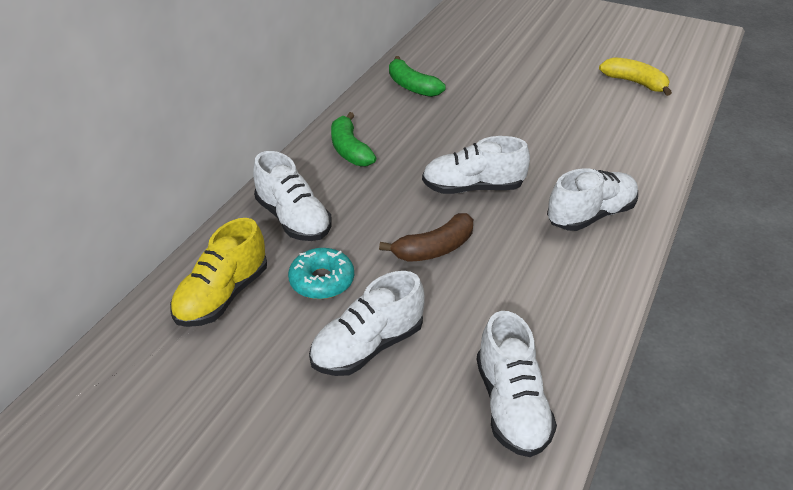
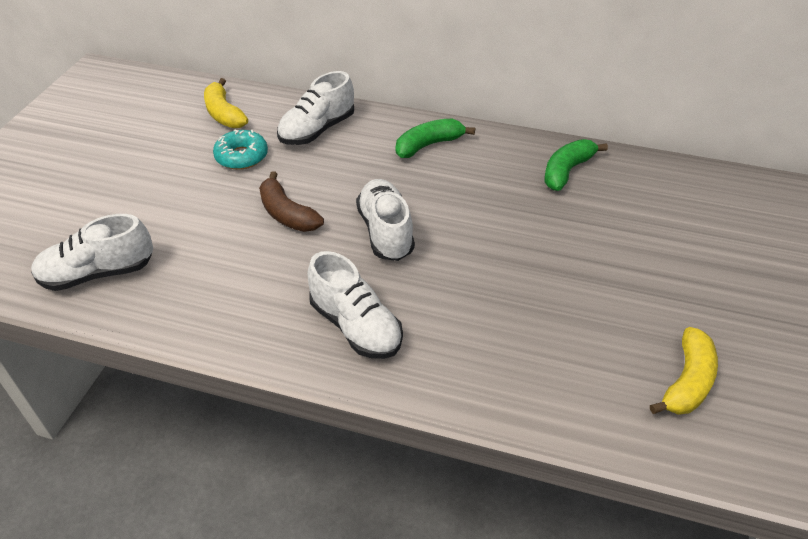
camera: 80 degrees right, 5 degrees up
(222, 296) = (224, 114): yellow shoe -> yellow banana
(367, 346) = (168, 190): white shoe -> none

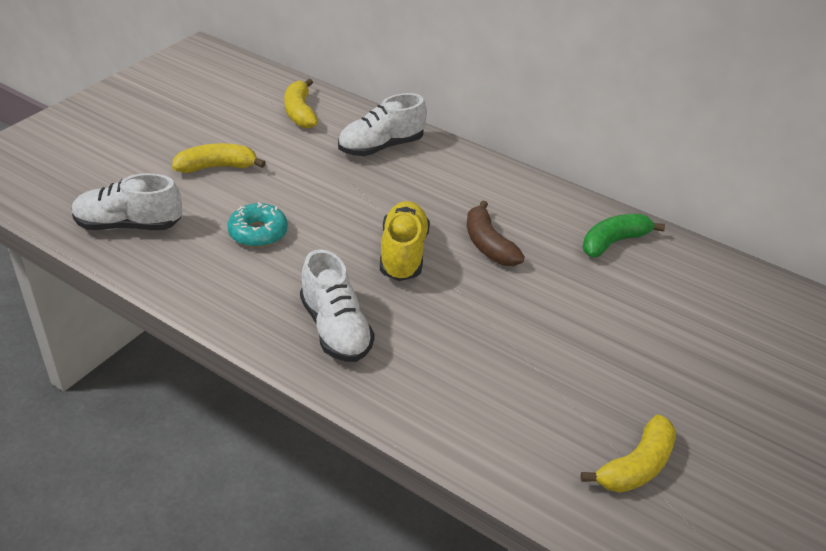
camera: 15 degrees right, 5 degrees down
(165, 188) = (217, 167): none -> yellow banana
(242, 156) = (299, 155): turquoise donut -> turquoise donut (258, 233)
(287, 214) = (317, 216): brown banana -> brown banana (488, 245)
(385, 232) = (403, 254): white shoe -> yellow shoe
(428, 145) = (483, 185): green banana -> none

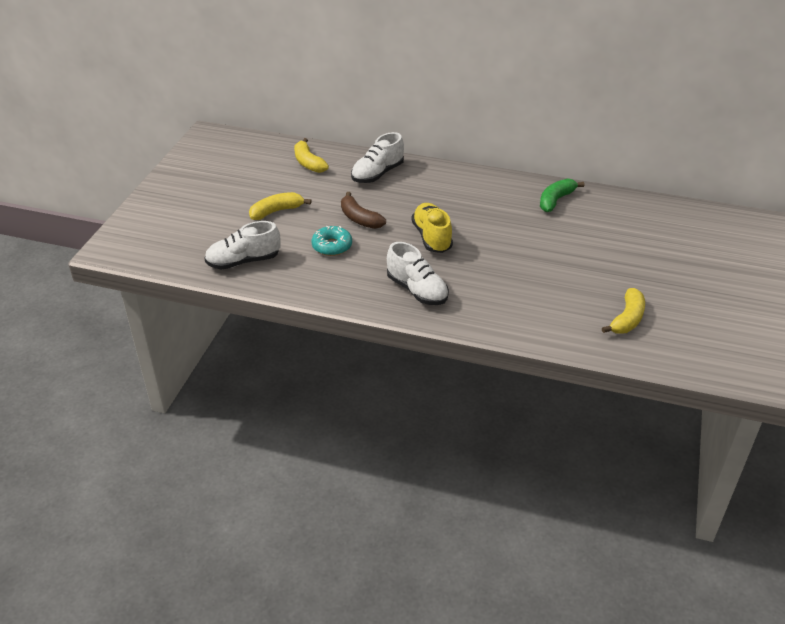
camera: 15 degrees left, 0 degrees up
(488, 245) = (481, 219): brown banana -> brown banana (359, 219)

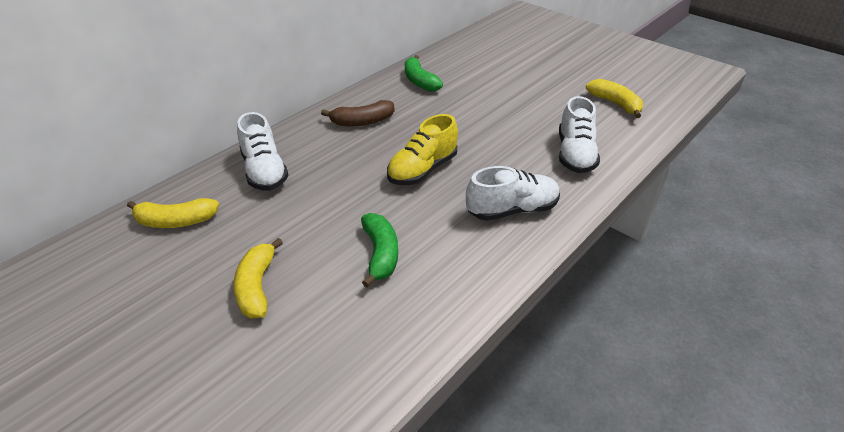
camera: 65 degrees left, 0 degrees up
(243, 261) = (349, 361): white shoe -> white shoe (575, 154)
(332, 246) = (380, 254): turquoise donut -> green banana
(359, 219) = (342, 213): brown banana -> brown banana (362, 122)
(432, 237) = (422, 170): yellow shoe -> yellow shoe turned 60 degrees counterclockwise

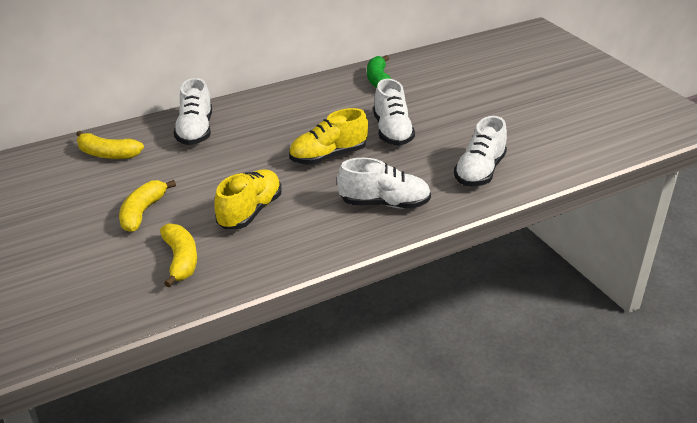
camera: 20 degrees right, 5 degrees down
(362, 122) = (302, 107): brown banana -> none
(380, 254) = (250, 212): green banana -> yellow shoe
(467, 130) = (392, 132): none -> white shoe
(615, 104) = (559, 135): yellow banana -> yellow banana (181, 260)

